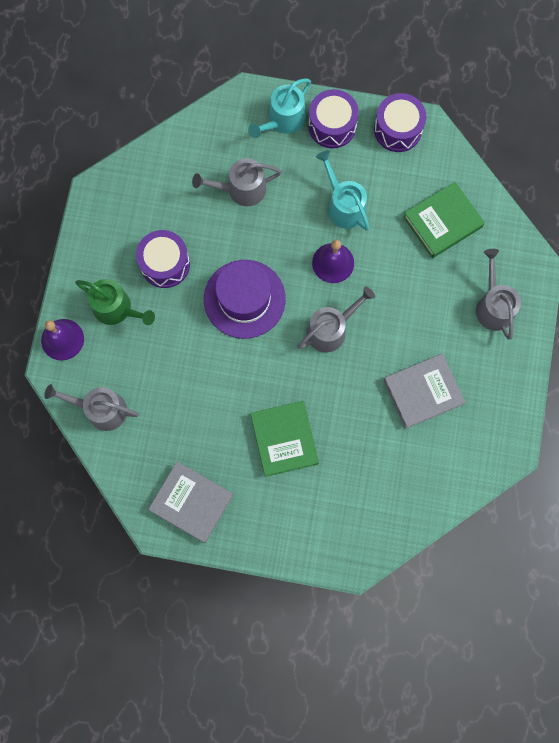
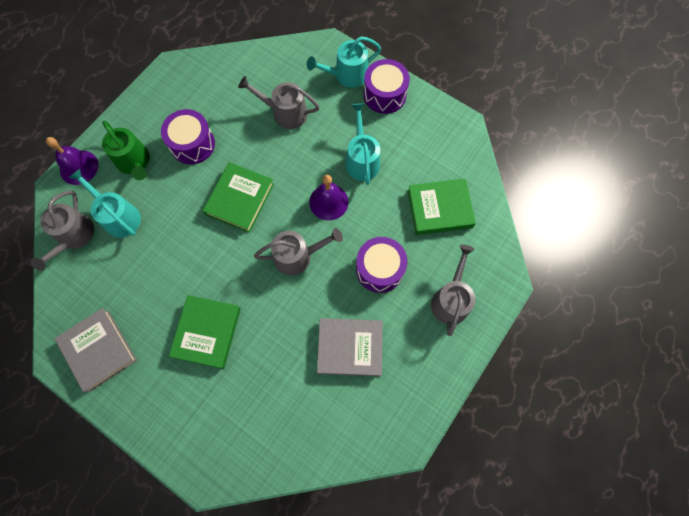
camera: 25 degrees right, 5 degrees down
(101, 409) = (74, 236): grey watering can -> grey watering can turned 120 degrees counterclockwise
(134, 370) = (119, 217): none -> turquoise watering can
(244, 299) = (240, 199): purple hat -> green book
(397, 129) = (437, 119): purple drum -> purple drum (379, 269)

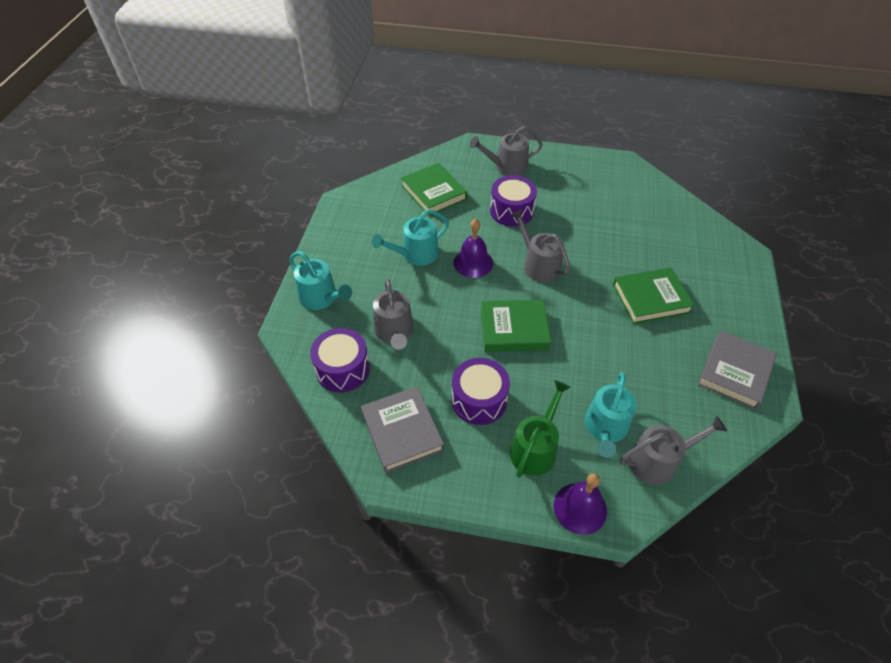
camera: 115 degrees left, 20 degrees down
(350, 347) = (586, 208): grey book -> grey book (402, 431)
(384, 95) = (333, 261): purple drum -> purple drum (343, 369)

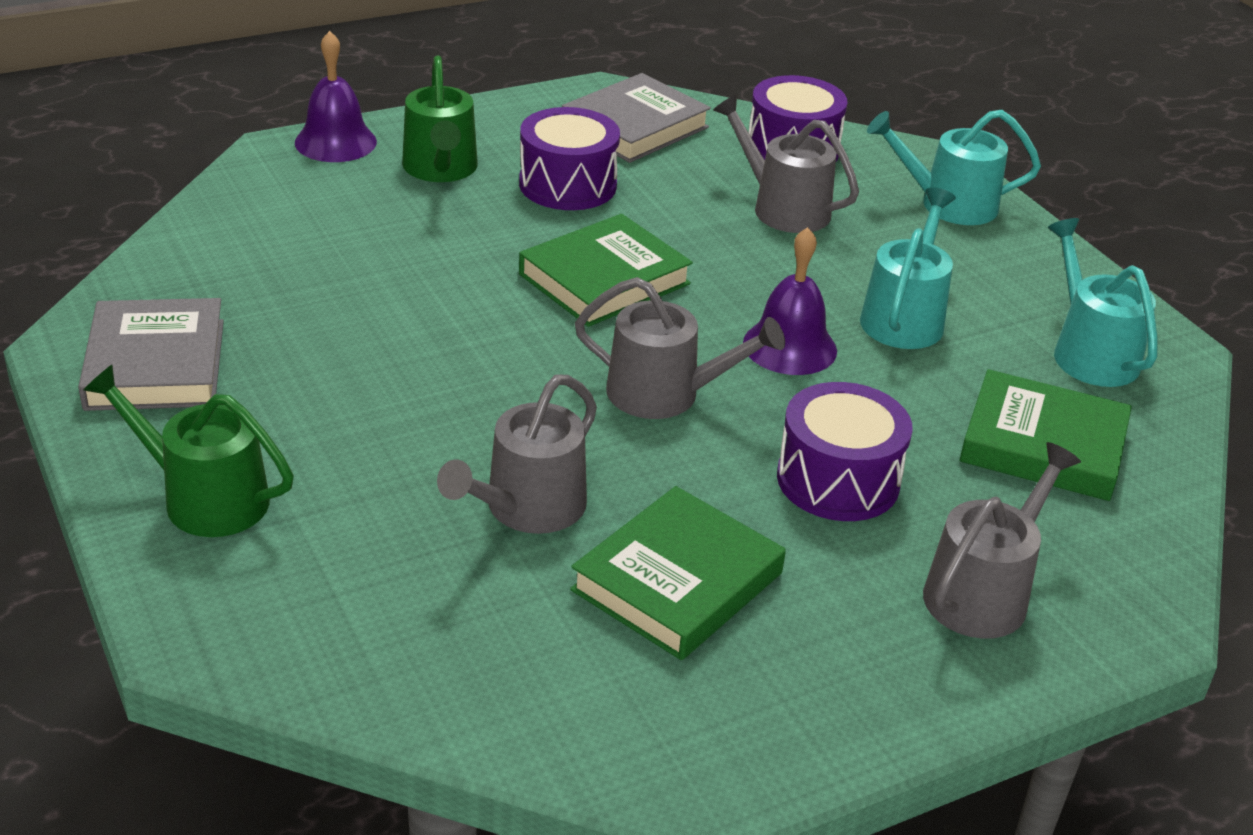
camera: 140 degrees right, 15 degrees down
(402, 431) = (634, 126): grey book -> grey book turned 75 degrees counterclockwise
(605, 428) = (352, 219): turquoise watering can -> turquoise watering can (1090, 353)
(650, 299) = (387, 424): green book -> green book (677, 582)
(657, 461) = (249, 213): grey watering can -> grey watering can (528, 508)
(731, 298) = (205, 498): none -> green watering can

